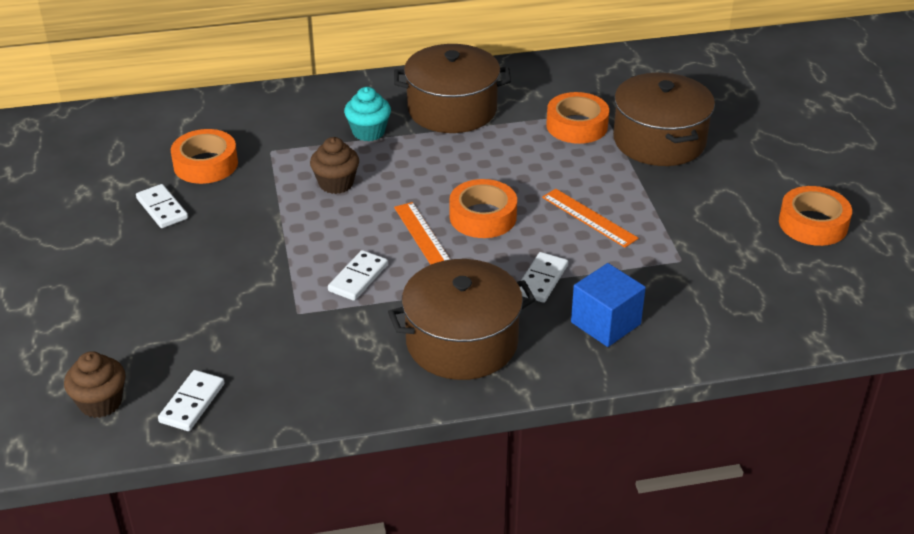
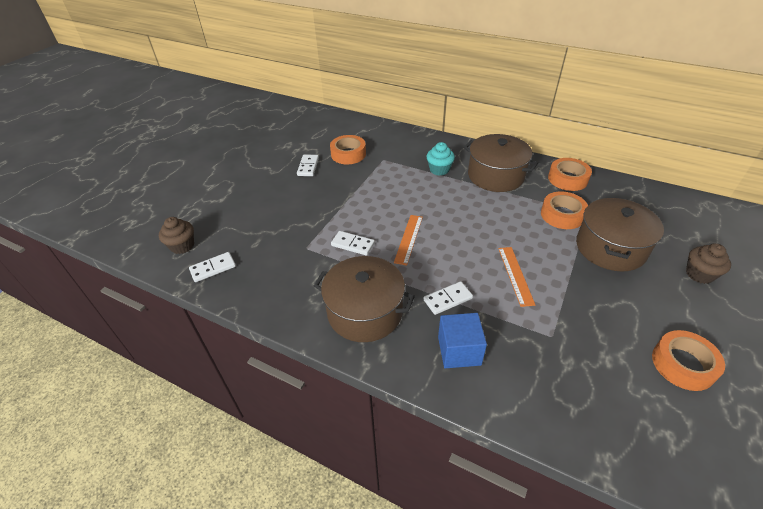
camera: 40 degrees right, 5 degrees up
(336, 183) = (395, 189): brown cupcake -> brown cupcake (699, 274)
(358, 278) = (353, 244): white domino -> white domino turned 45 degrees clockwise
(483, 217) = (452, 243): orange tape -> orange tape (567, 179)

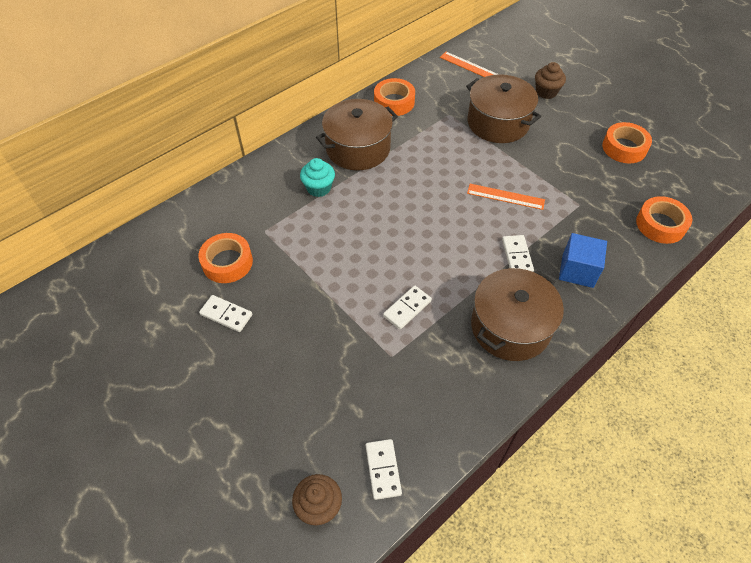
camera: 70 degrees left, 10 degrees up
(408, 239) = (421, 256): orange ruler -> orange ruler (469, 66)
(562, 215) = (443, 131): orange tape -> orange tape (660, 224)

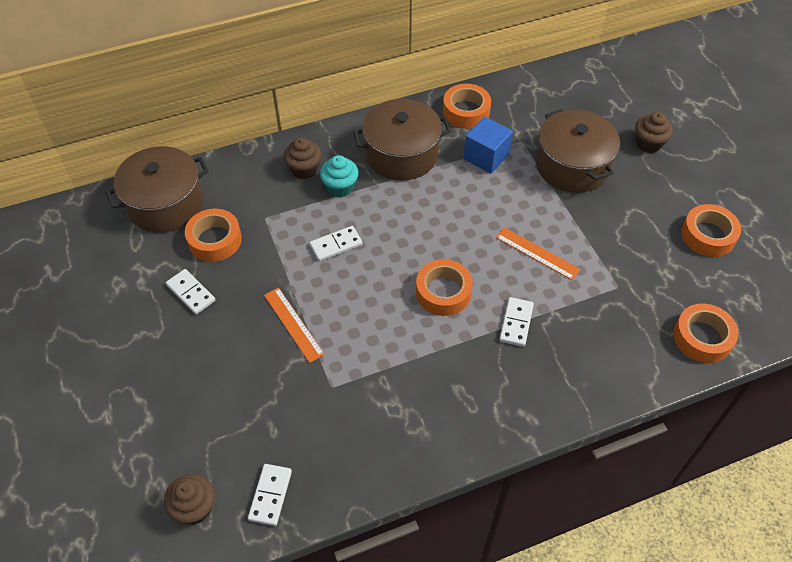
camera: 20 degrees right, 0 degrees up
(280, 182) = (304, 169): none -> brown cupcake
(407, 308) = (371, 343): white domino -> white domino (336, 245)
(446, 248) = (443, 292): none -> orange tape
(469, 66) = (572, 90): orange ruler -> orange ruler (293, 324)
(510, 327) = (470, 397): brown pot -> brown pot (165, 204)
(577, 270) = (576, 360): blue cube -> blue cube (486, 156)

